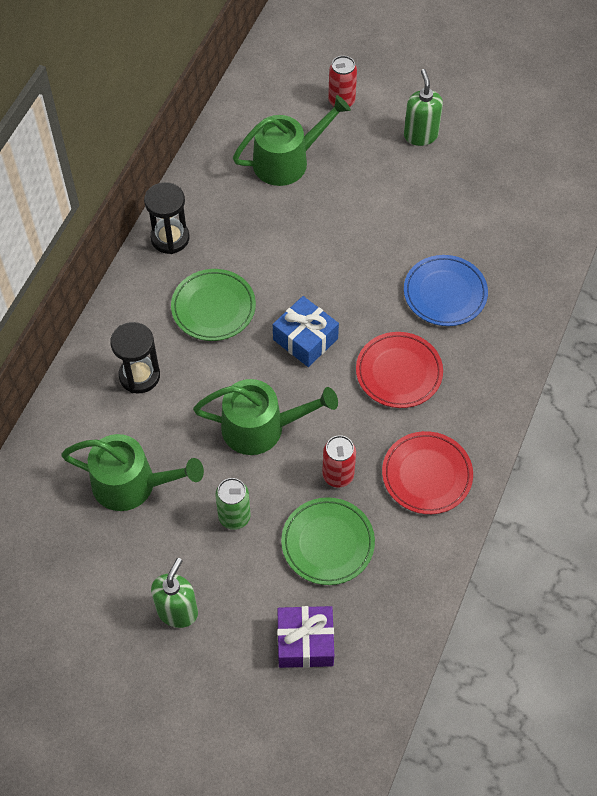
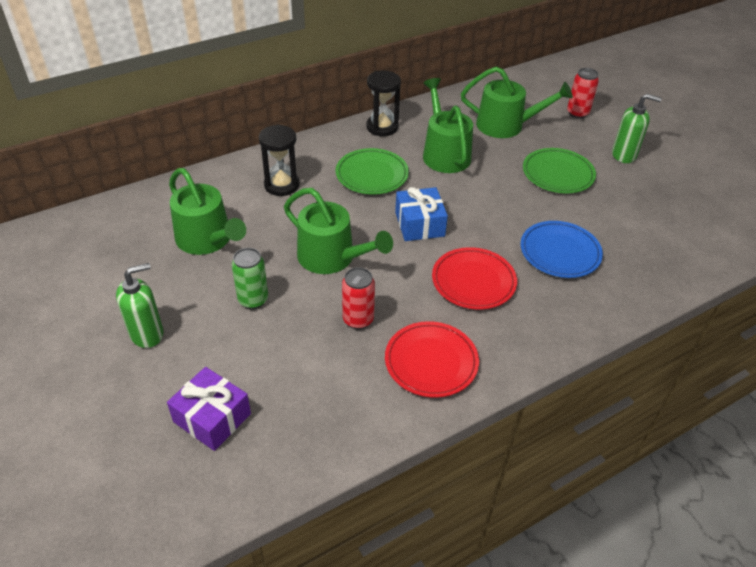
camera: 35 degrees right, 15 degrees down
(258, 236) = (444, 153): none -> green watering can
(327, 543) = (303, 360): green plate -> green plate (558, 174)
(420, 135) = (624, 155): green soap dispenser -> green soap dispenser turned 75 degrees clockwise

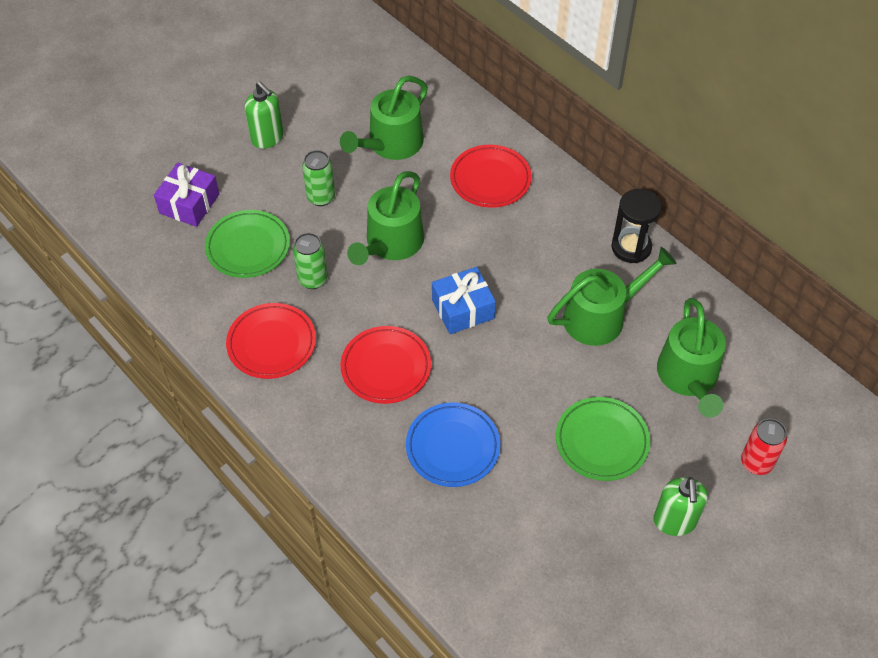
camera: 80 degrees right, 10 degrees up
(281, 185) = (490, 179): black hourglass -> red plate
(358, 320) = (313, 279): red can -> green can
(372, 175) = (534, 253): green plate -> green plate (248, 247)

